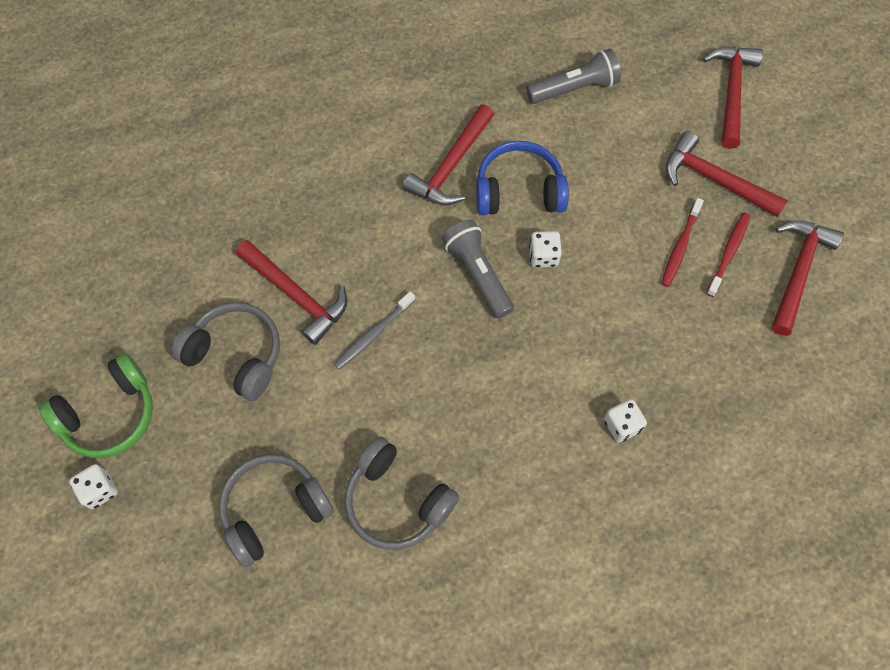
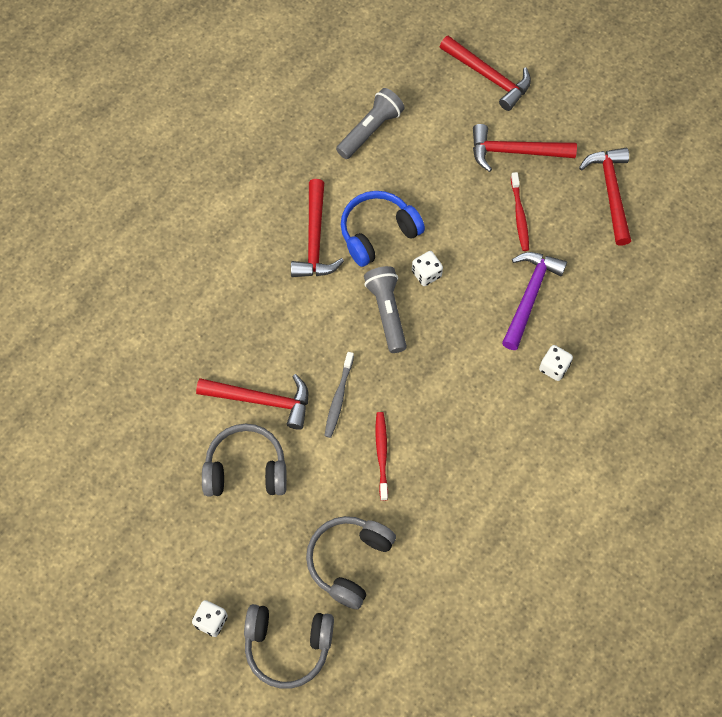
camera: 30 degrees left, 0 degrees up
(109, 415) = (180, 564): green headphones -> none
(397, 501) = (432, 506): grey headphones -> grey headphones (288, 646)
(478, 274) = (387, 312): grey flashlight -> grey flashlight turned 45 degrees clockwise
(640, 335) = (529, 296): none -> purple hammer
(728, 253) = (556, 203): red toothbrush -> red toothbrush (381, 454)
(731, 93) = (488, 76): red hammer -> red hammer turned 150 degrees clockwise

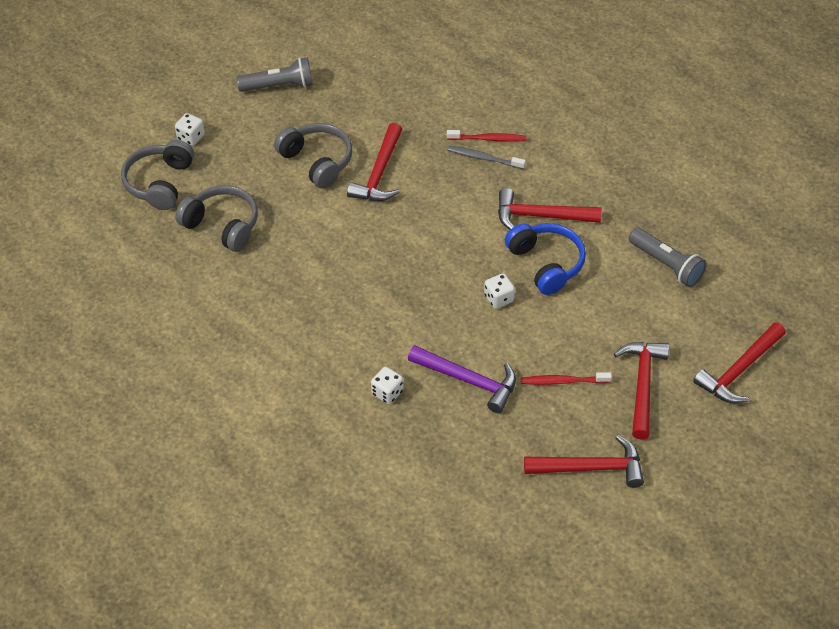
camera: 95 degrees right, 15 degrees down
(246, 469) = (317, 161): grey headphones -> grey headphones turned 45 degrees counterclockwise
(338, 398) = (375, 225): grey toothbrush -> grey toothbrush (484, 158)
(381, 454) = (316, 253): red toothbrush -> red toothbrush (488, 139)
(387, 312) = (459, 265): grey flashlight -> grey flashlight (279, 86)

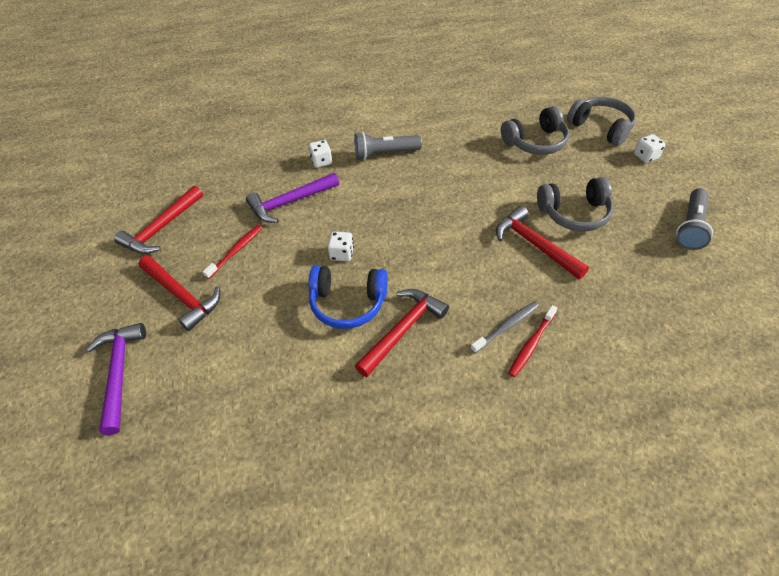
camera: 125 degrees right, 0 degrees up
(666, 264) = (266, 395): grey flashlight -> grey flashlight (385, 154)
(739, 370) = (119, 373): red hammer -> purple hammer

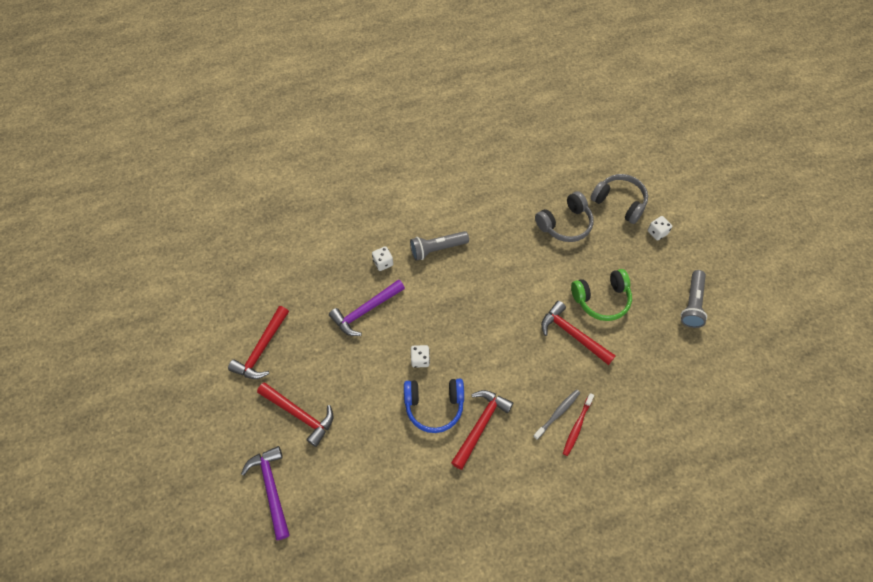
camera: 10 degrees left, 10 degrees up
(236, 251) = (332, 366): red toothbrush -> none
(574, 213) = (601, 299): grey headphones -> green headphones

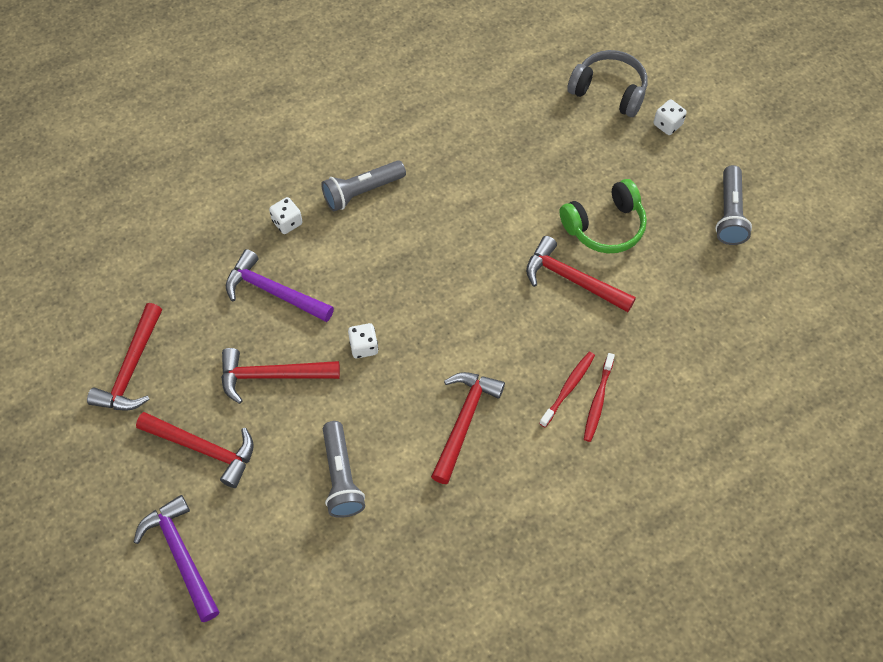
camera: 10 degrees left, 0 degrees up
(354, 370) = (272, 376): none -> red hammer
(366, 311) = (274, 292): purple hammer -> purple hammer turned 75 degrees clockwise
(389, 451) = (341, 476): none -> grey flashlight
(434, 406) = (394, 406): blue headphones -> none
(557, 413) = (568, 388): grey toothbrush -> red toothbrush
(565, 224) = (538, 131): grey headphones -> none

